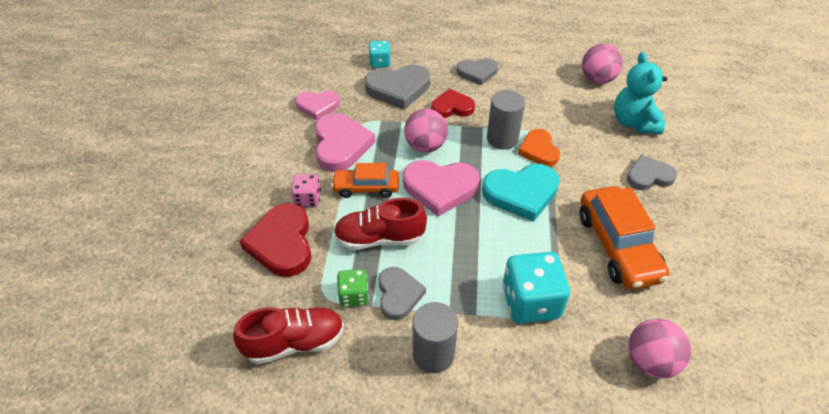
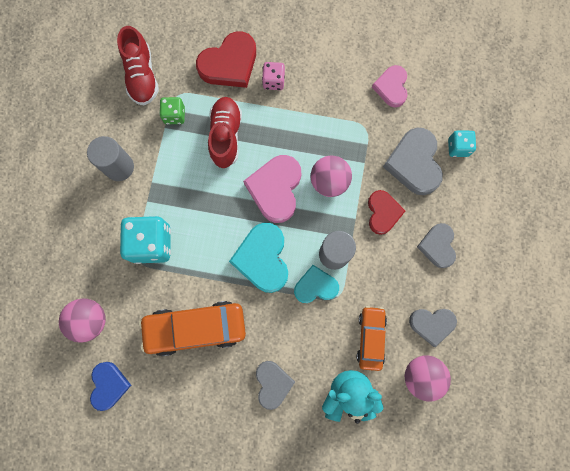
camera: 95 degrees right, 30 degrees up
(282, 243) = (229, 64): red heart -> red heart turned 150 degrees clockwise
(341, 145) = (336, 108): pink heart -> none
(366, 188) = (281, 128): orange car -> orange car (370, 338)
(398, 294) = (171, 147): grey heart -> grey heart (432, 324)
(539, 150) = (315, 286): orange heart -> turquoise heart
(719, 327) = (109, 385): none -> blue heart

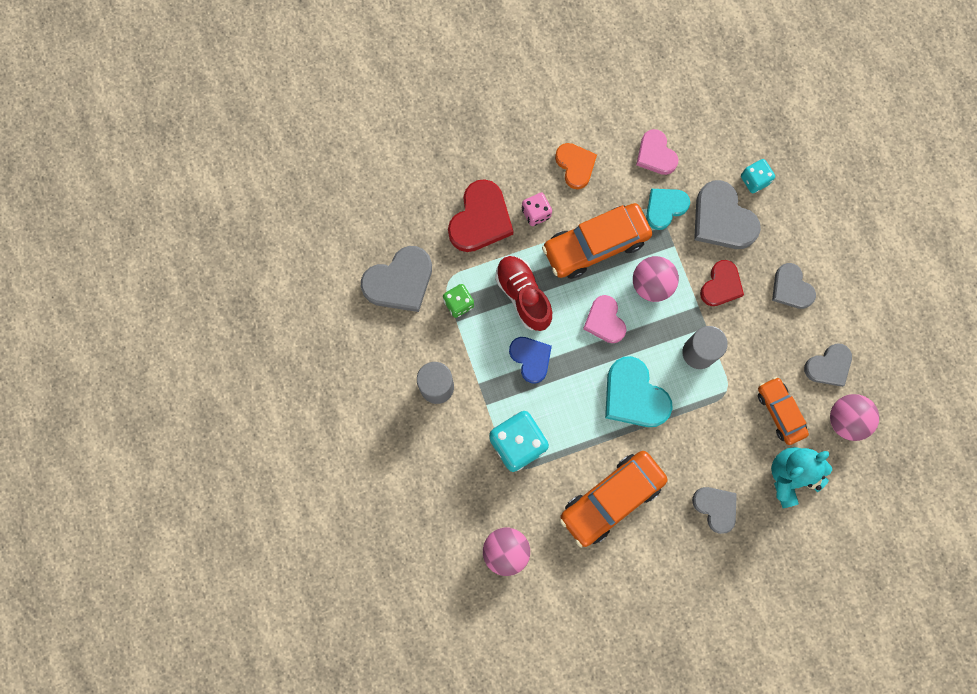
camera: 30 degrees left, 0 degrees up
(109, 385) = (563, 600): blue heart -> blue heart (531, 358)
(142, 76) = (399, 281): red shoe -> grey heart
(275, 189) = (604, 321): pink heart -> pink heart, size x0.64
(304, 129) = (595, 245): none -> orange car
(315, 286) = (700, 393): turquoise heart -> turquoise heart (665, 208)
(325, 63) = (575, 166): none -> orange heart
(383, 213) = (721, 285): red heart -> red heart turned 60 degrees clockwise

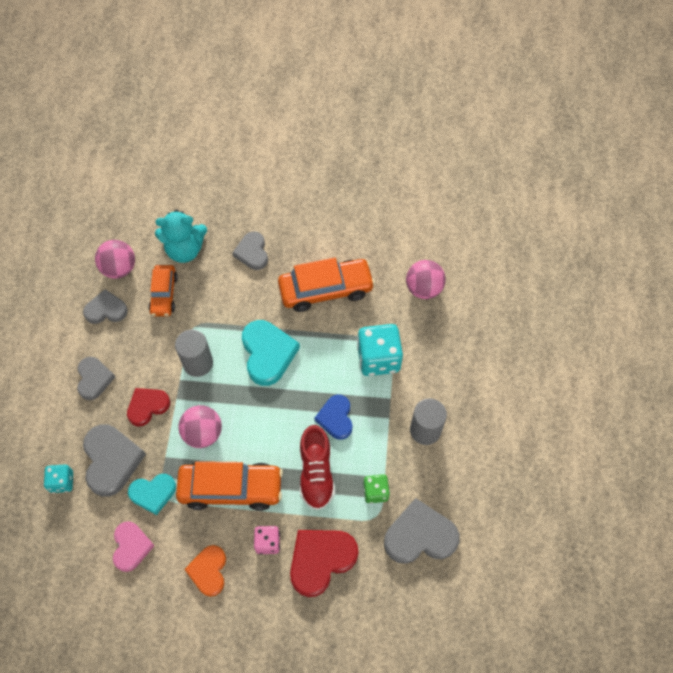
camera: 155 degrees left, 15 degrees down
(604, 321) = (259, 421): pink heart -> none

